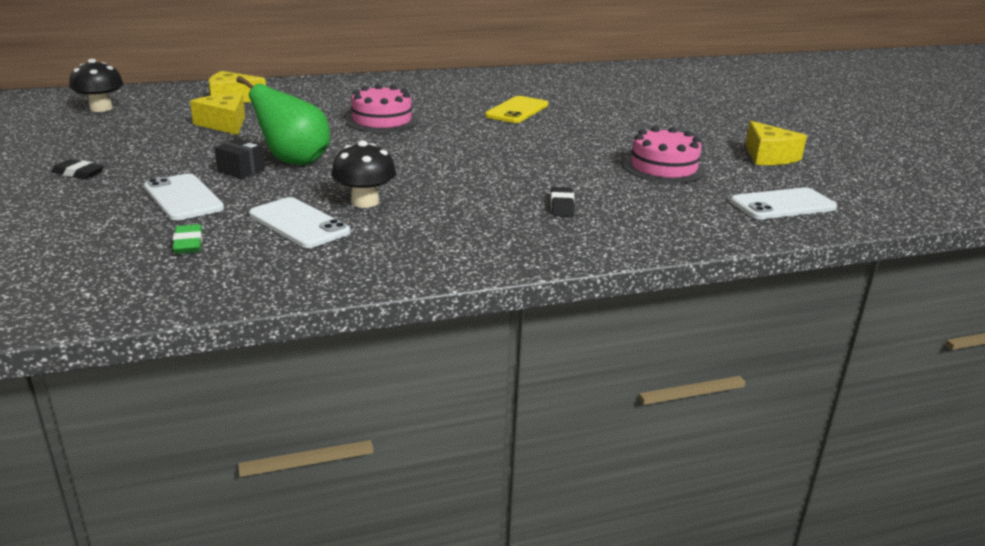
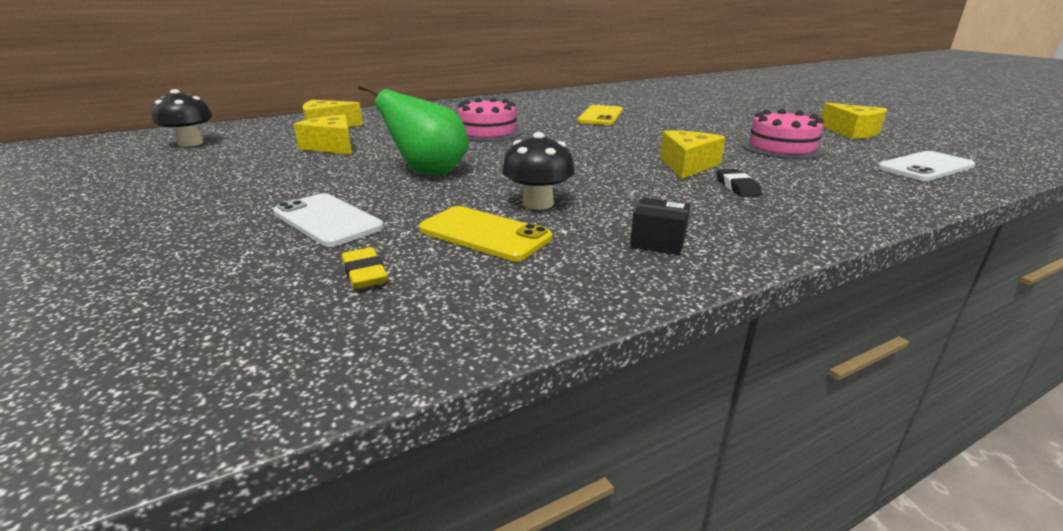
camera: 10 degrees left, 0 degrees up
(78, 173) = (184, 206): black eraser -> none
(188, 243) = (364, 273): green eraser -> yellow eraser
(241, 171) = (378, 186): black box -> black box (658, 242)
(299, 223) = (484, 234): white phone -> yellow phone
(541, 178) = (687, 165): none -> yellow cheese

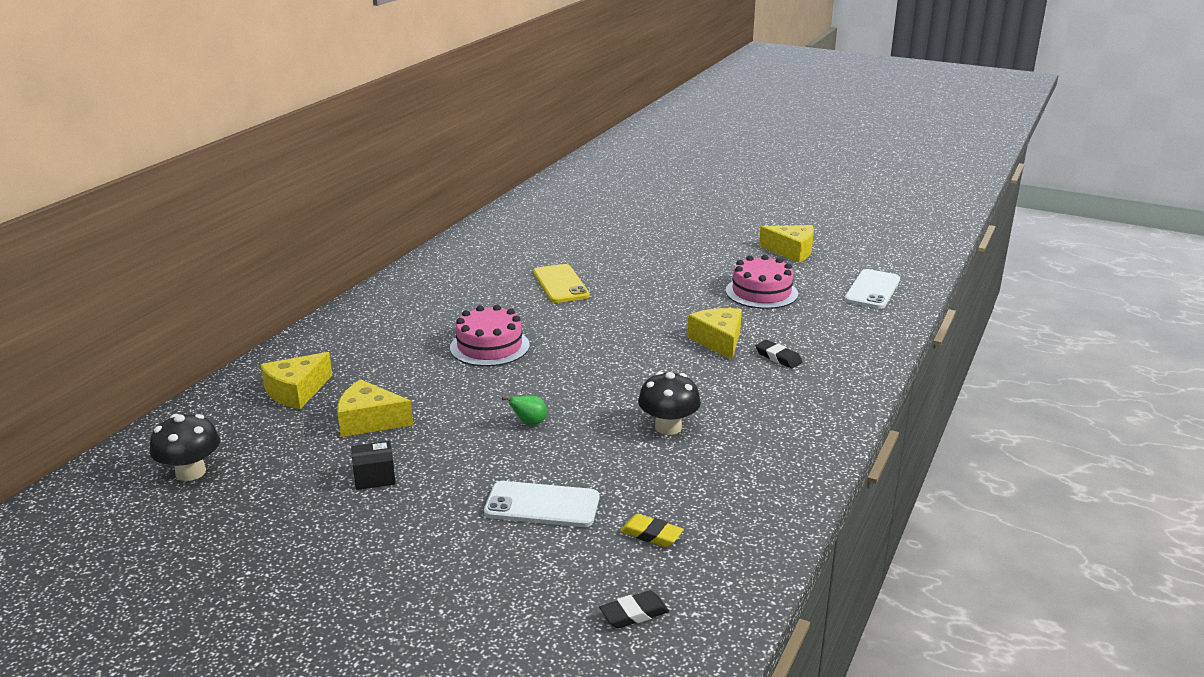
camera: 35 degrees left, 0 degrees up
(201, 335) = (634, 613): none -> black eraser
(429, 172) = (529, 423): green pear -> green pear, size x0.43
(484, 234) = (674, 471): yellow phone -> none
(658, 242) = (787, 434): black box -> black box (374, 477)

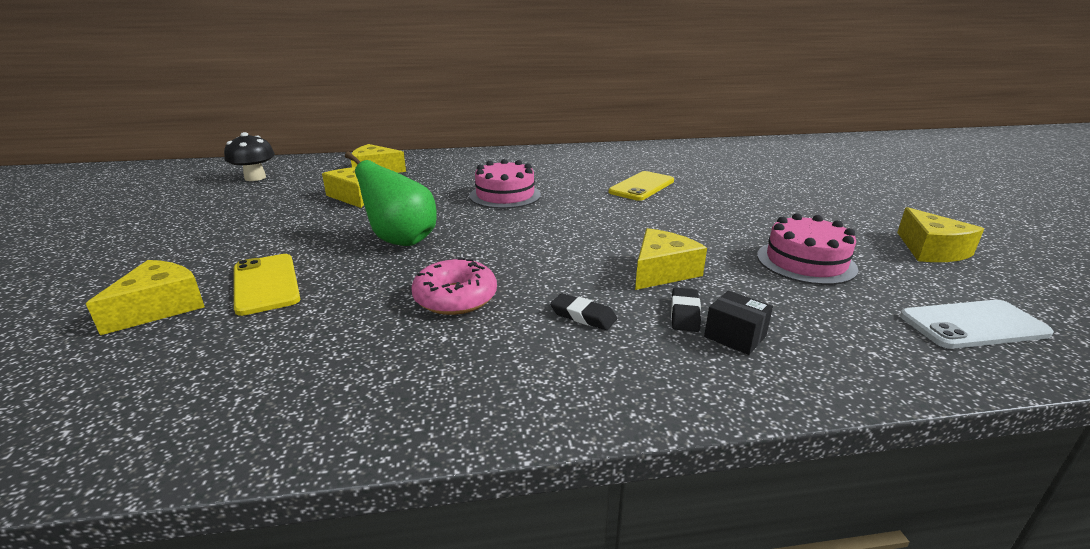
camera: 55 degrees right, 0 degrees up
(374, 477) = (277, 218): black box -> black box (735, 336)
(528, 564) = (160, 307): none -> yellow cheese
(529, 423) = (401, 240): green pear -> green pear, size x2.32
(542, 505) = (266, 284): white phone -> yellow phone
(634, 613) = (67, 389): black eraser -> black eraser (583, 316)
(651, 534) = (232, 352): yellow eraser -> none
(668, 427) = (455, 298): black mushroom -> pink donut

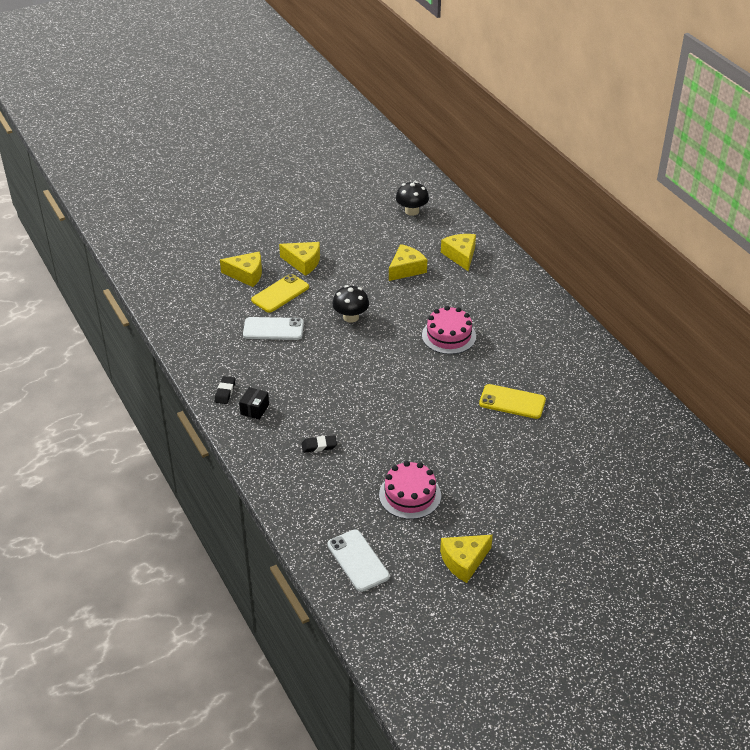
camera: 70 degrees right, 15 degrees up
(347, 306) = (273, 329): none -> white phone
(401, 240) = (351, 317): green pear -> black mushroom
(455, 298) = (297, 361): pink donut -> none
(583, 316) = (300, 410): black eraser -> black eraser (225, 392)
(662, 271) = (363, 432): yellow cheese -> yellow cheese (303, 262)
(735, 336) = (304, 466): black box -> black box (254, 409)

